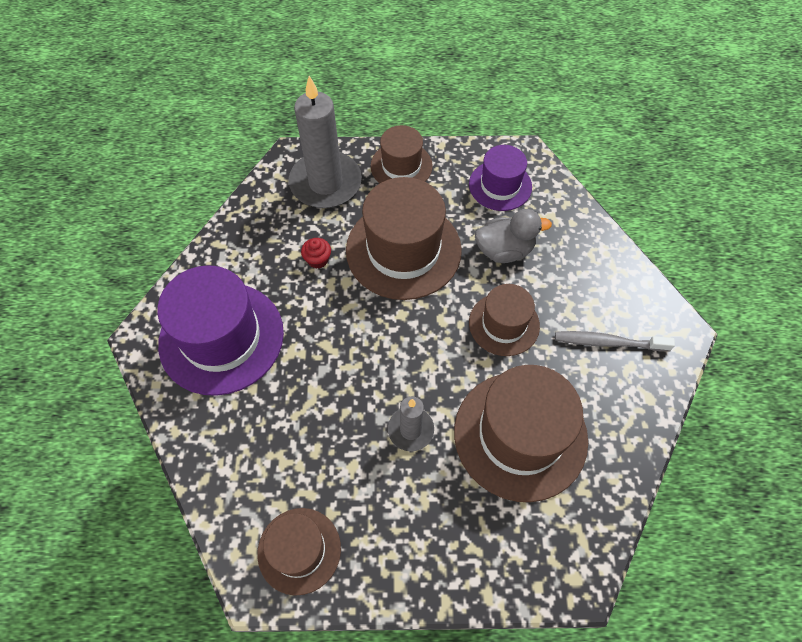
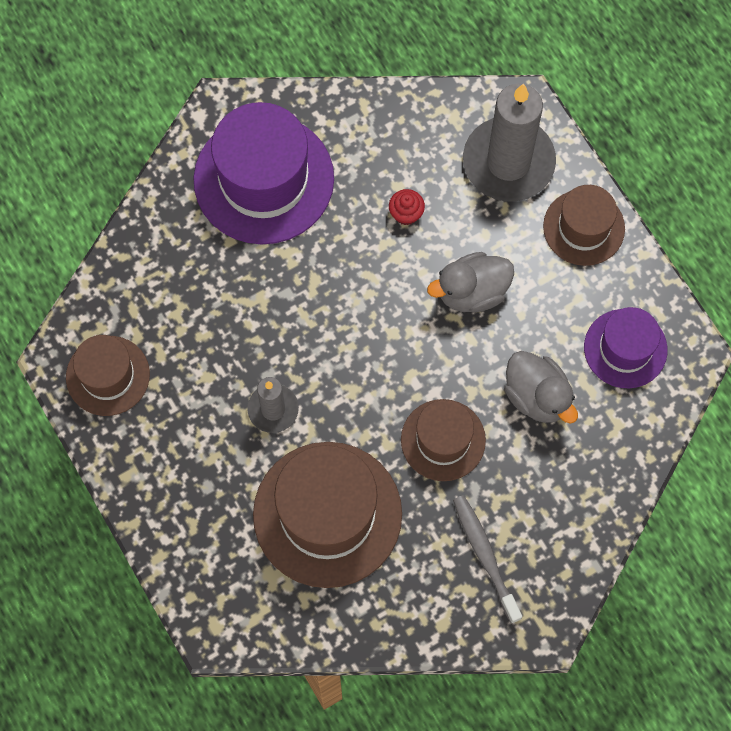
camera: 60 degrees right, 10 degrees up
(403, 250) = (472, 292): brown hat -> grey duck

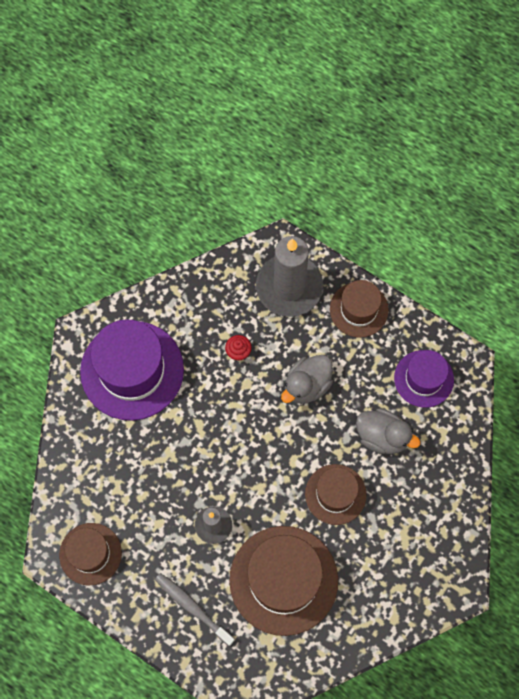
camera: 25 degrees left, 0 degrees up
(485, 556) = (400, 559): grey toothbrush -> grey toothbrush (192, 607)

